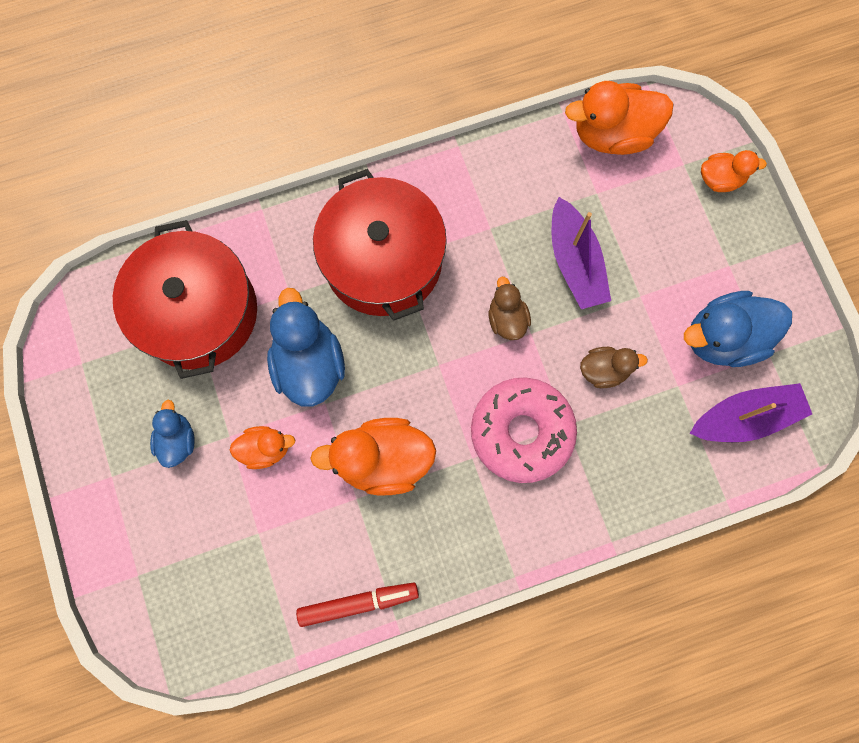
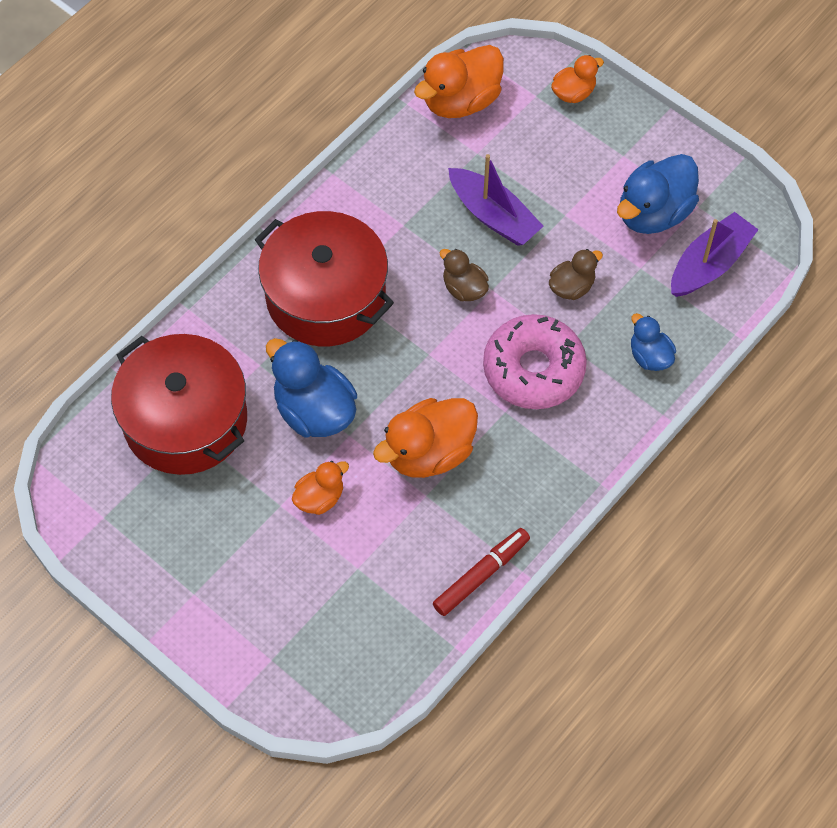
camera: 30 degrees left, 15 degrees down
(178, 440) = (235, 532): blue duck -> blue duck (649, 356)

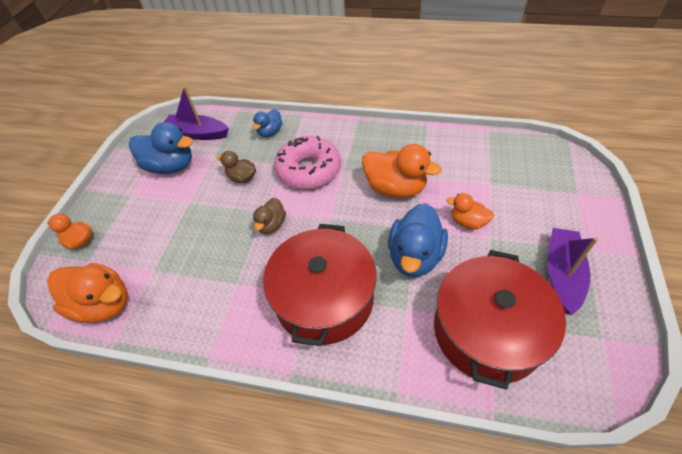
camera: 115 degrees left, 10 degrees down
(481, 575) = (444, 137): red marker -> none
(493, 216) = (205, 236): purple boat -> purple boat (562, 274)

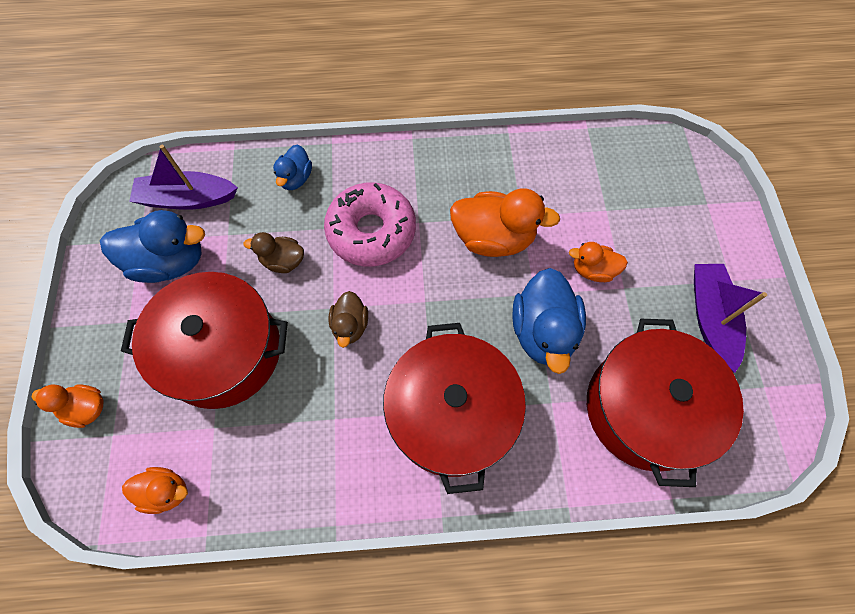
camera: 20 degrees left, 15 degrees up
(104, 304) = (166, 491): orange duck -> orange duck, size x0.56
(180, 224) = (223, 351): none -> red pot

